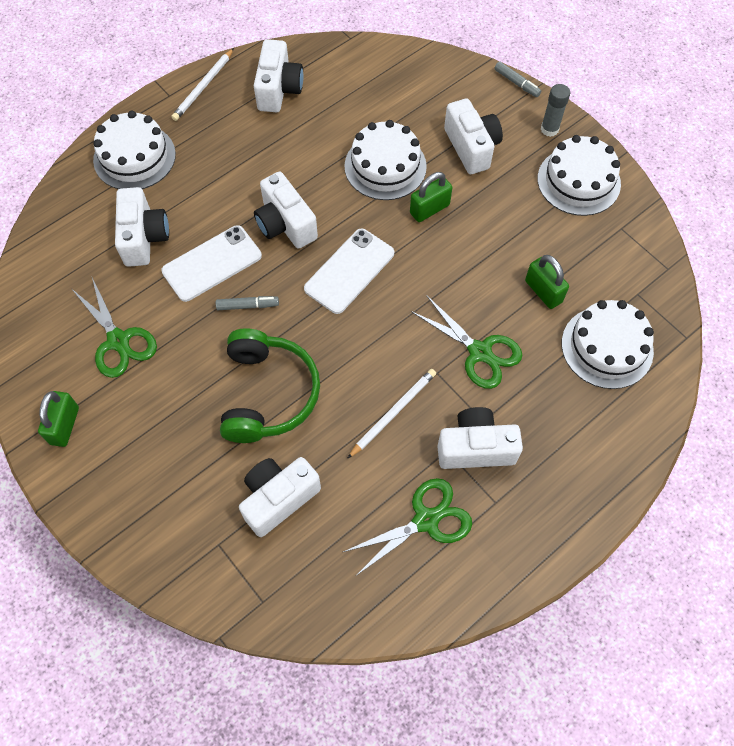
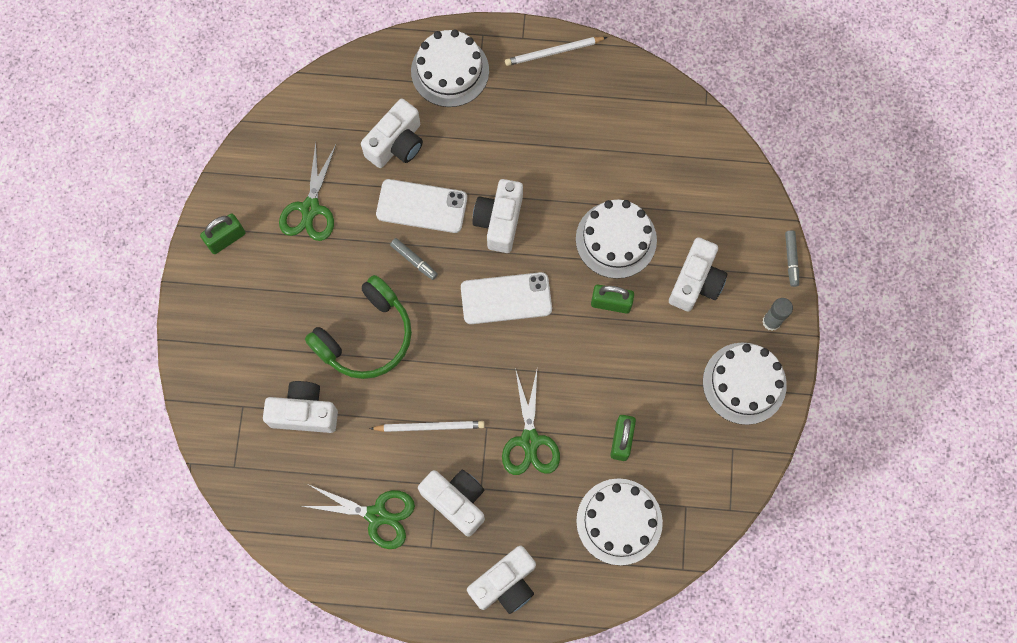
camera: 45 degrees right, 10 degrees up
(278, 89) = (605, 103): white camera -> white camera (505, 583)

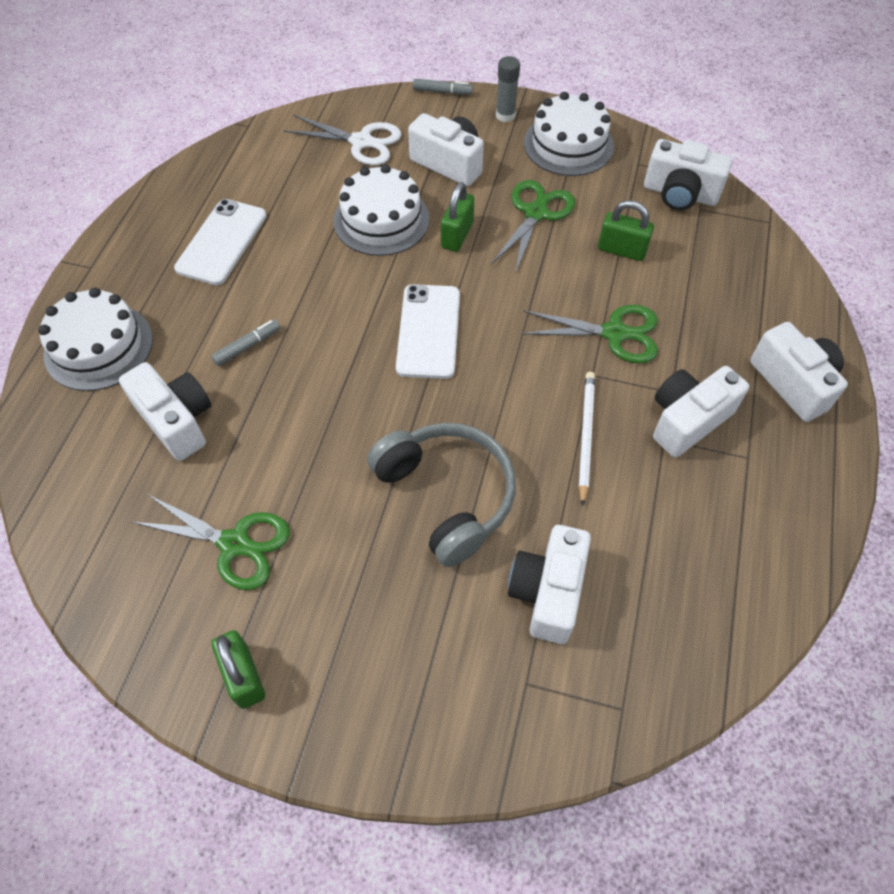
camera: 80 degrees left, 15 degrees down
(366, 336) = (447, 495): green headphones -> grey headphones
(376, 515) = (703, 515): green scissors -> green scissors (535, 213)
(414, 260) = (352, 423): grey marker -> grey marker (247, 346)
(421, 206) = (277, 404): white phone -> white phone (221, 242)
(499, 221) = (325, 323): white camera -> white camera (680, 194)
(554, 52) = (124, 240): white pencil -> none
(619, 521) = (716, 266): white cake -> none
(706, 203) = (361, 142): none -> white scissors

